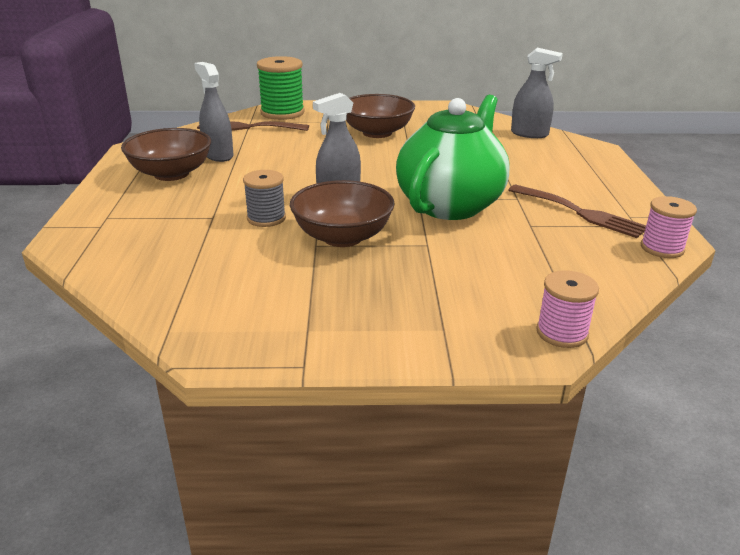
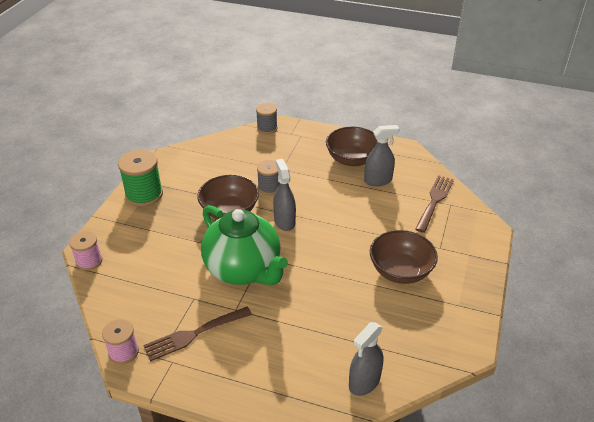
camera: 110 degrees right, 10 degrees up
(80, 250) = (267, 128): none -> grey spool
(282, 113) = (469, 225): green spool -> green spool (144, 194)

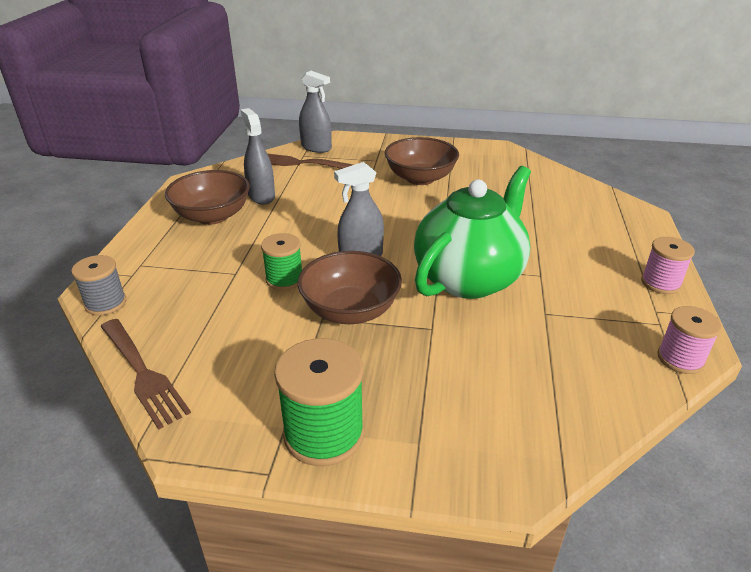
camera: 100 degrees left, 5 degrees down
(89, 261) = (540, 464): pink spool -> pink spool (660, 283)
(194, 334) = (602, 301): brown fork -> brown fork (143, 374)
(269, 187) = (284, 279): grey spool -> green spool
(364, 382) = (575, 190): grey spray bottle -> grey spray bottle (316, 147)

